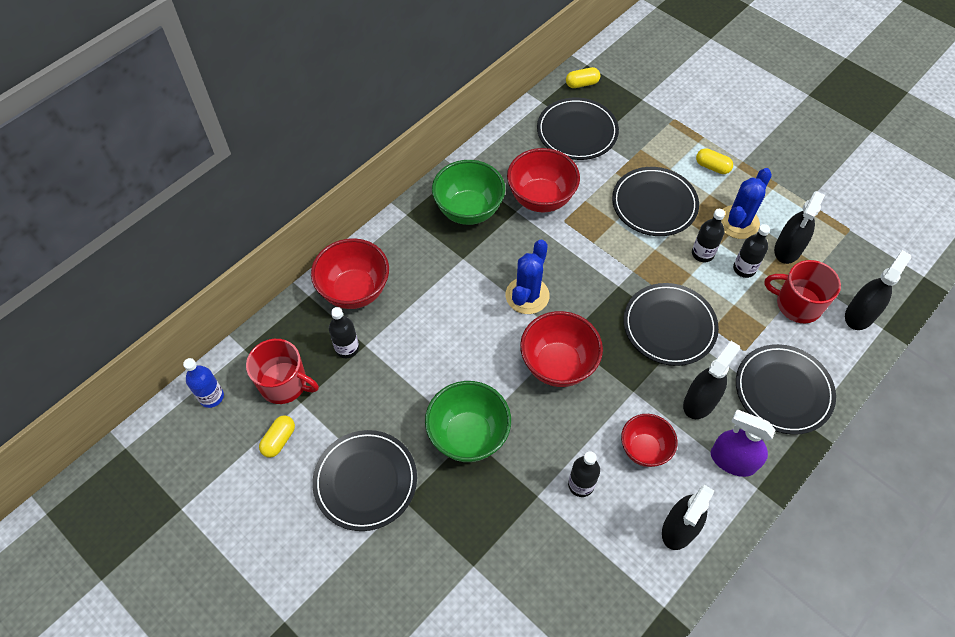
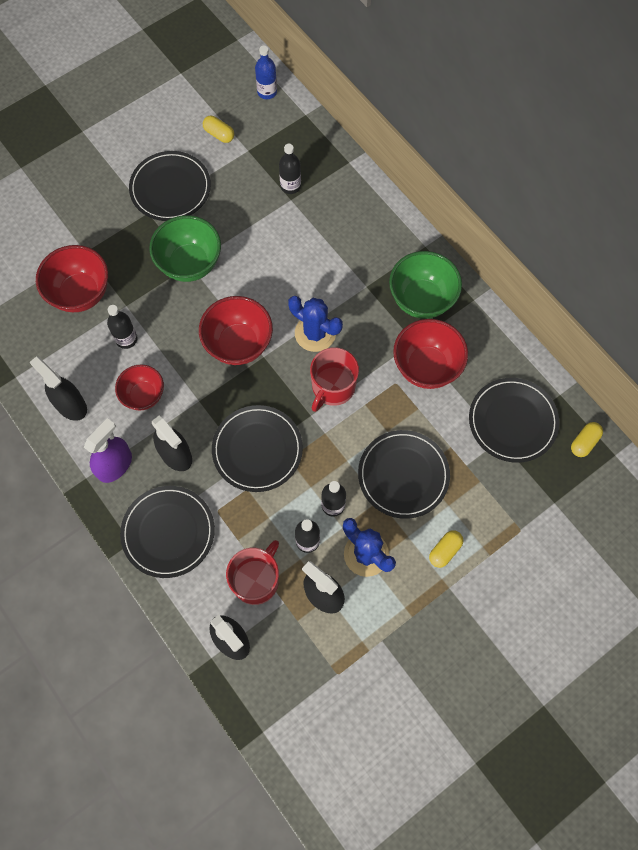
camera: 100 degrees right, 10 degrees up
(284, 384) = (267, 140): red mug -> red mug (333, 387)
(355, 291) = (347, 196): red bowl -> red bowl (80, 293)
(582, 84) = (584, 442): yellow capsule -> yellow capsule turned 45 degrees clockwise

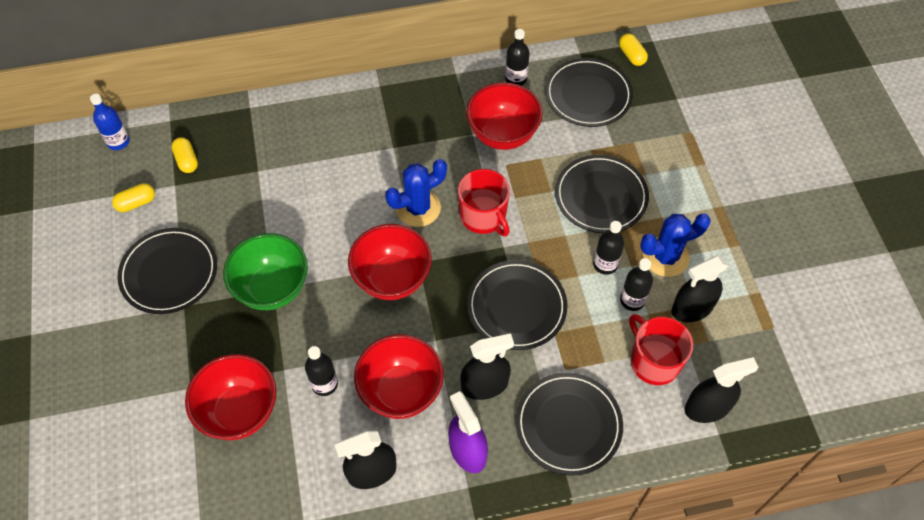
camera: 65 degrees left, 10 degrees down
(143, 395) = (401, 391): red bowl -> red bowl, size x1.53
(290, 186) = (242, 165): black bottle -> black bottle (516, 79)
(421, 299) = (432, 111): green bowl -> none
(445, 551) = (687, 194): yellow capsule -> yellow capsule (187, 160)

